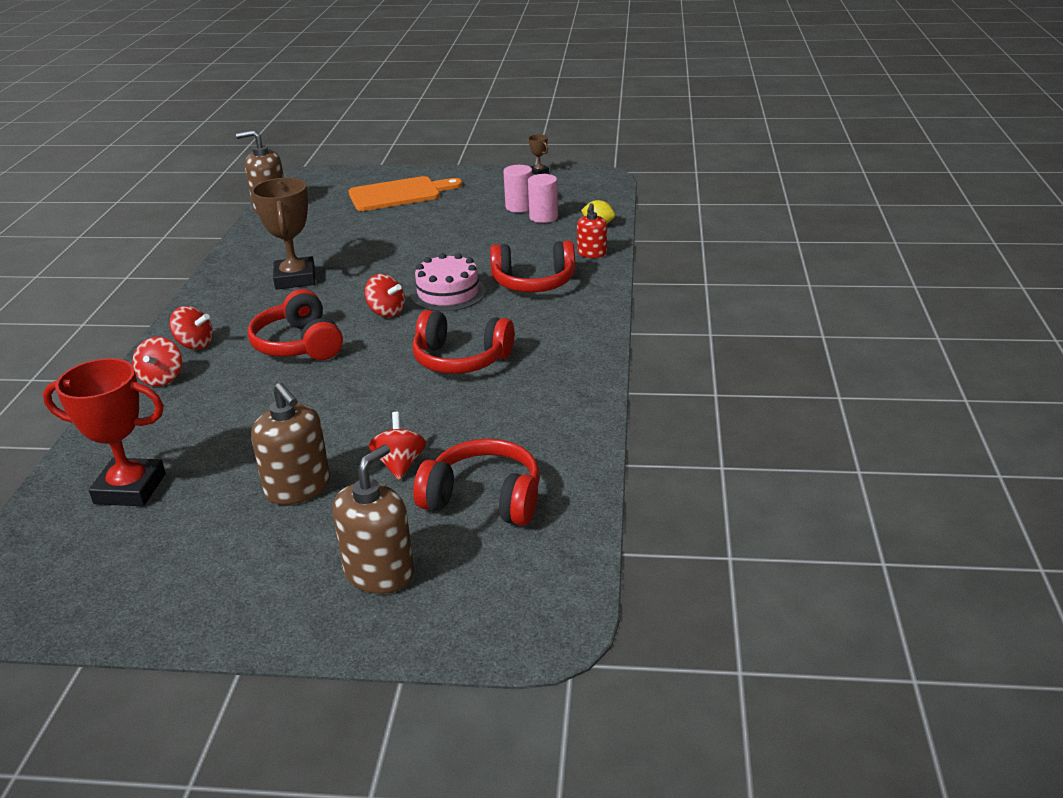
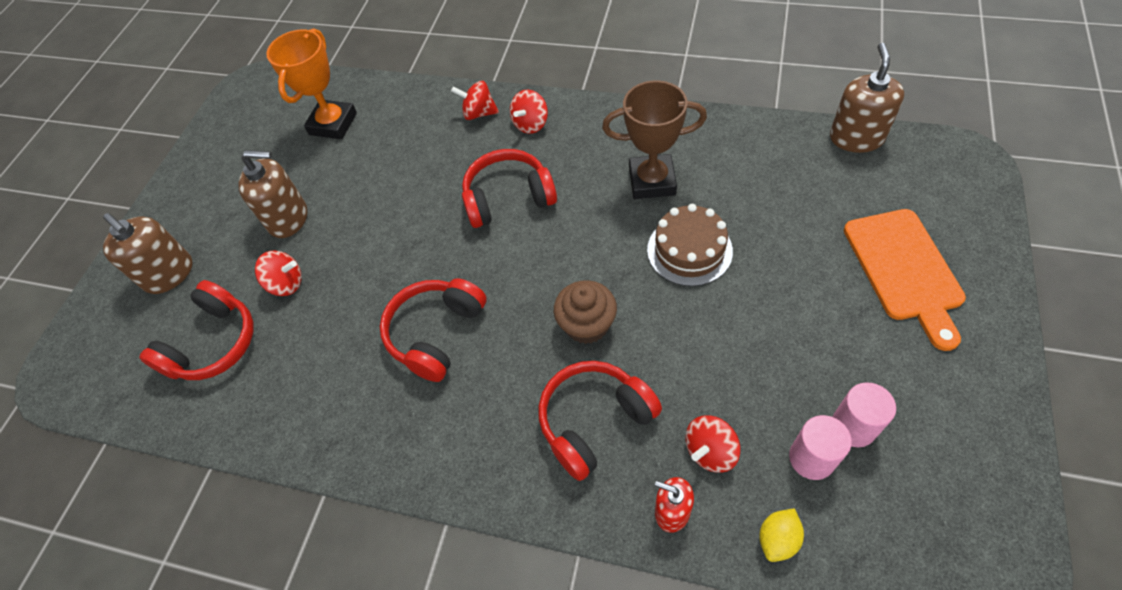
camera: 105 degrees right, 25 degrees up
(130, 489) = (333, 124): red trophy -> orange trophy
(298, 488) = (288, 218): brown soap dispenser -> brown soap dispenser turned 150 degrees counterclockwise
(375, 260) = (689, 250): none -> brown cake
(386, 312) = (556, 266): red spinning top -> red spinning top (710, 451)
(448, 293) = (587, 325): pink cake -> brown cupcake
(533, 283) = (594, 421): red headphones -> red headphones turned 45 degrees clockwise
(539, 171) = (1018, 473): brown trophy -> none

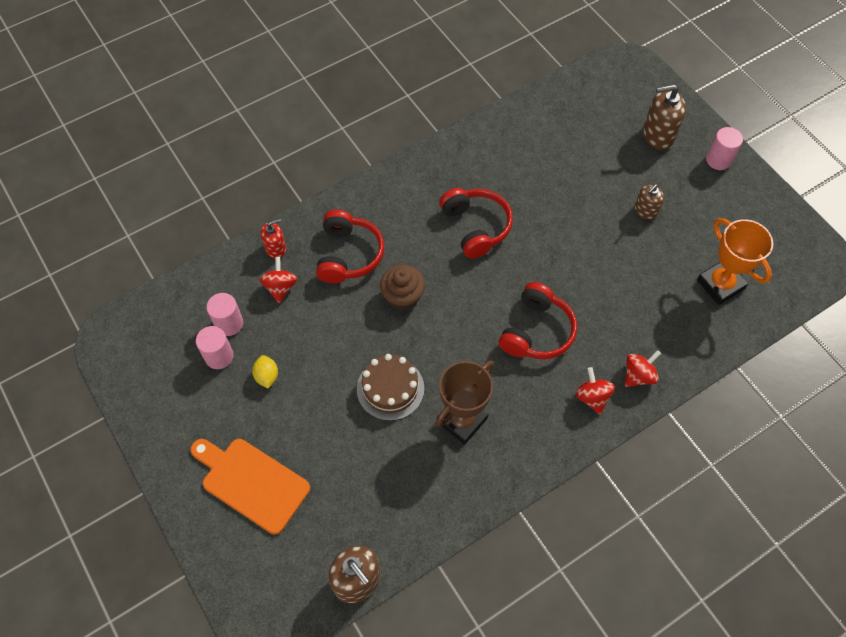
camera: 125 degrees right, 5 degrees up
(173, 209) = (718, 160): none -> pink cylinder
(213, 344) = (579, 131): red headphones -> none
(286, 284) = (589, 182): red spinning top -> none
(288, 218) = (645, 211): brown soap dispenser -> brown soap dispenser, size x0.61
(777, 539) = (219, 275): yellow lemon -> yellow lemon (267, 376)

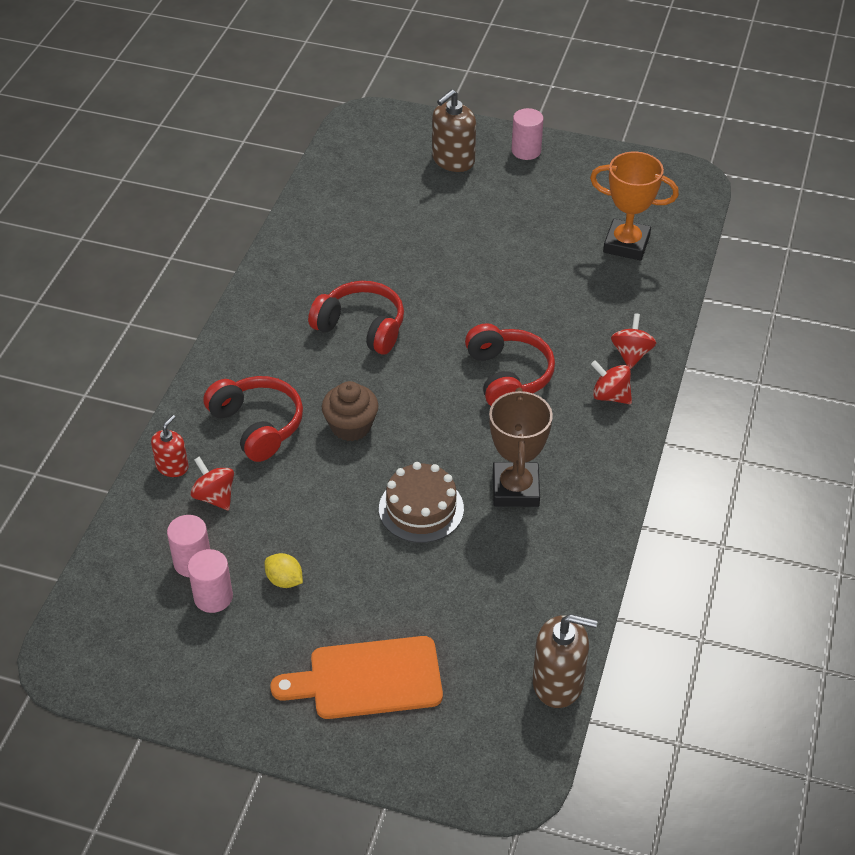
camera: 40 degrees left, 15 degrees down
(645, 211) = (504, 225): brown soap dispenser -> none

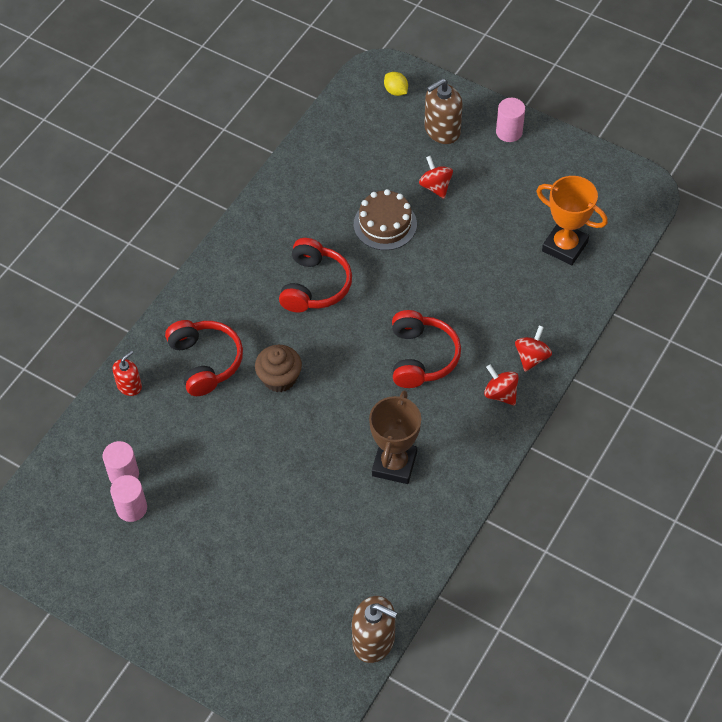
camera: 15 degrees right, 10 degrees up
(214, 496) = (155, 420): red spinning top -> red spinning top (435, 186)
(284, 580) = (189, 506): yellow lemon -> yellow lemon (396, 91)
(361, 327) = (314, 285): red headphones -> red headphones turned 60 degrees clockwise
(368, 679) = (229, 604): orange cutting board -> none
(421, 508) = (313, 465): brown cake -> brown cake (385, 224)

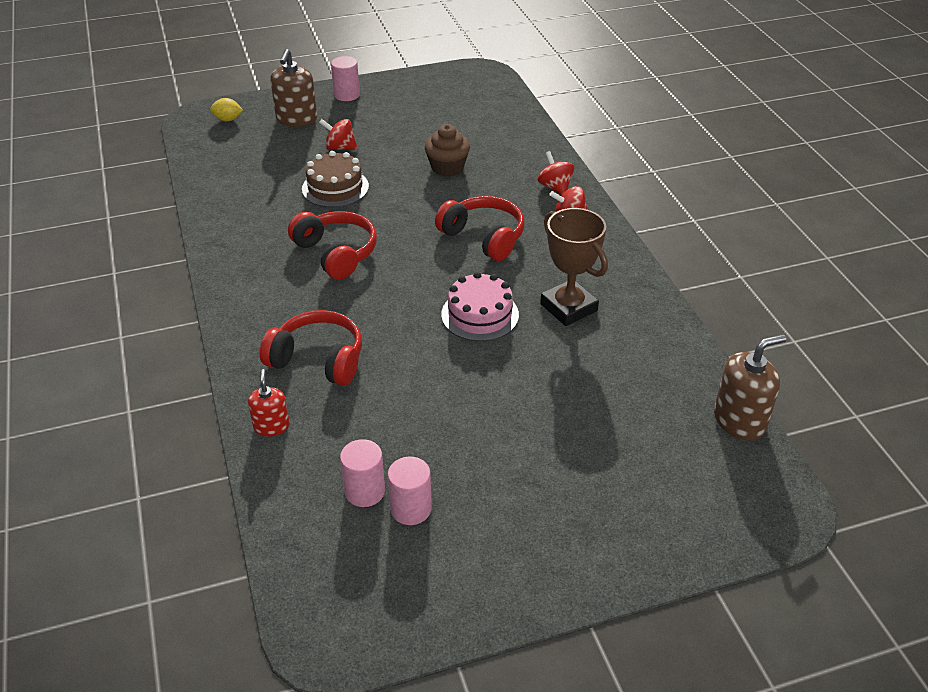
camera: 50 degrees left, 15 degrees down
(279, 378) = (398, 324): brown cupcake -> brown cupcake (447, 167)
(334, 417) = (480, 315): none -> pink cake
(564, 246) = (479, 124): orange trophy -> none

